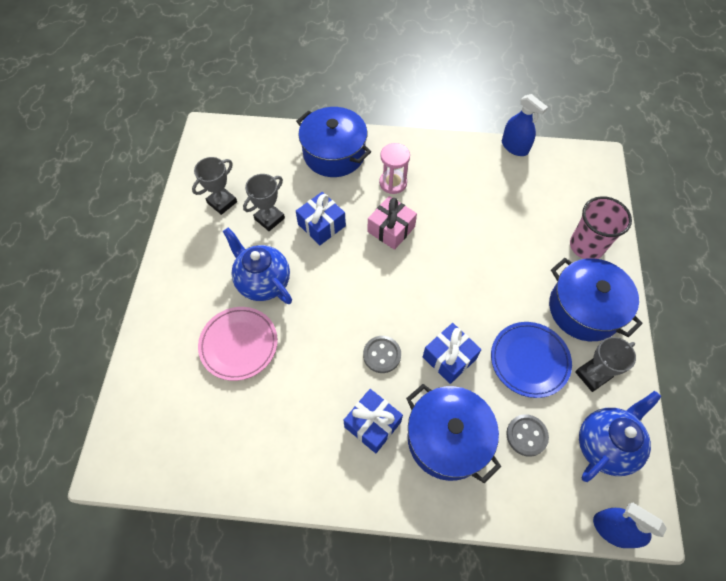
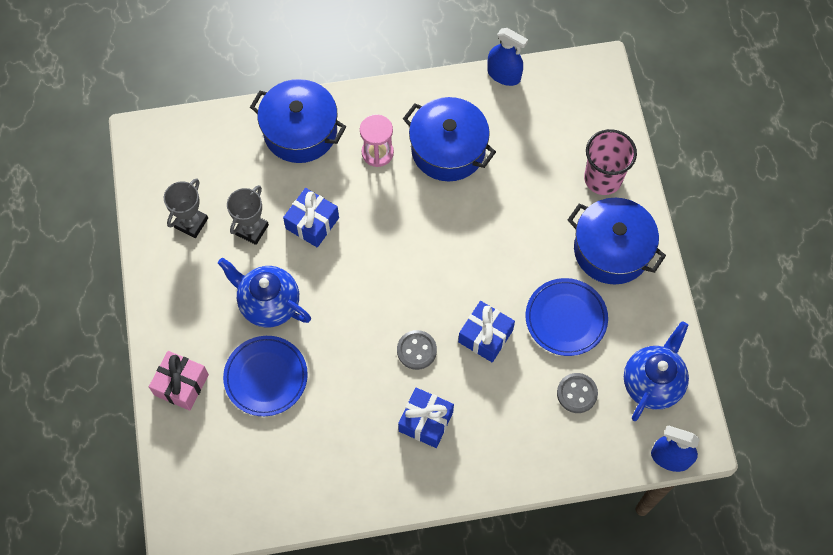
camera: 15 degrees left, 5 degrees up
(239, 344) = (266, 377): pink plate -> blue plate
(391, 229) = (390, 209): pink gift -> pink gift (181, 385)
(447, 439) = (502, 416): blue pot -> blue pot (448, 149)
(592, 375) = (630, 318): grey trophy -> none

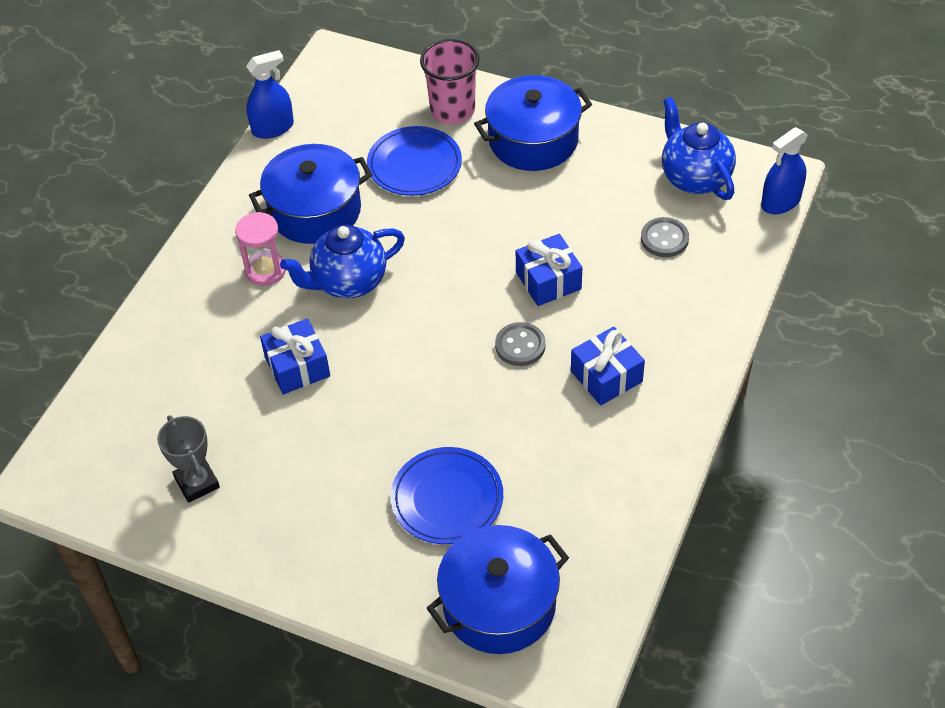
camera: 55 degrees left, 15 degrees down
(181, 385) = (392, 590): pink gift -> none
(251, 229) = (256, 427): grey trophy -> none
(269, 304) = (360, 454): blue teapot -> blue teapot (348, 282)
(300, 131) = (178, 325): blue pot -> blue pot (499, 604)
(566, 318) = (578, 209): blue plate -> blue plate (414, 165)

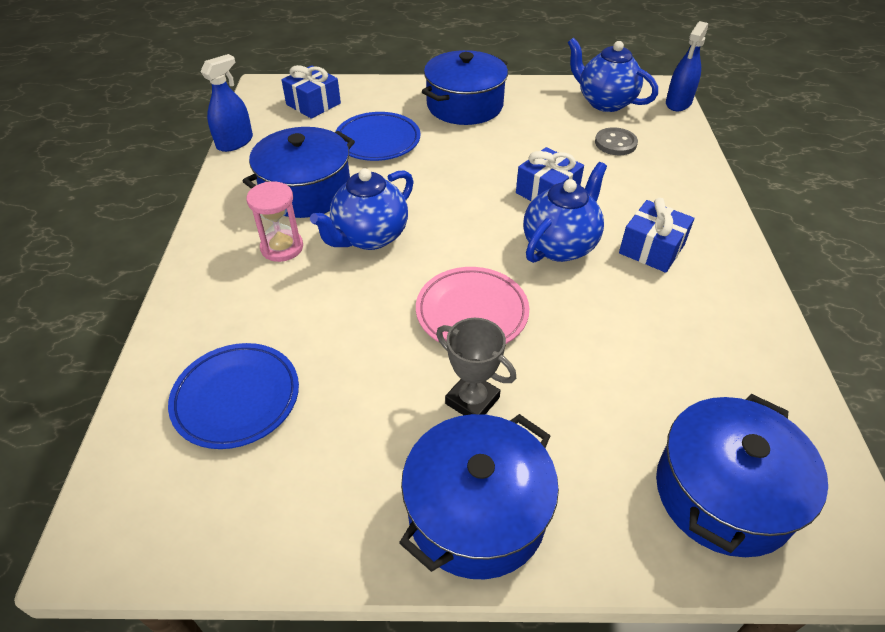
camera: 25 degrees left, 5 degrees down
(197, 482) = (305, 476): grey trophy -> grey trophy (472, 400)
(297, 367) = (359, 321): blue gift -> blue gift (313, 104)
(306, 552) = (477, 512): none -> blue pot
(397, 389) = (472, 312): none -> pink plate
(447, 499) = (591, 400): blue plate -> blue plate (236, 398)
(452, 110) = (386, 100): pink cup -> none
(520, 346) = (560, 245): grey button -> blue teapot

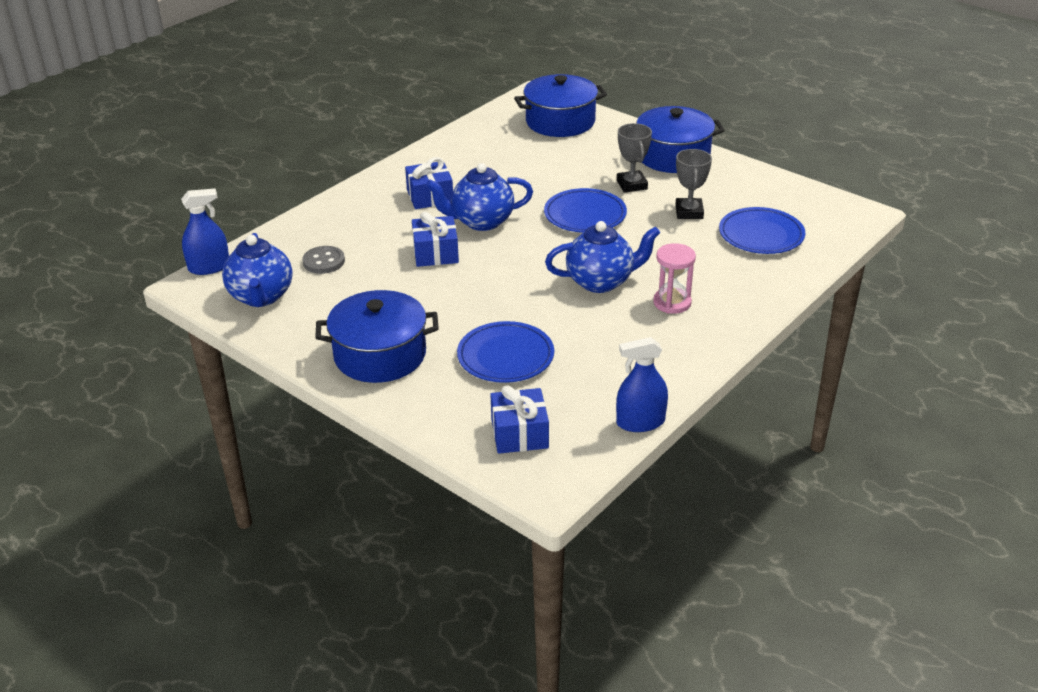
camera: 140 degrees left, 10 degrees down
(306, 191) = (615, 338): blue pot -> none
(357, 389) = (689, 212): none -> grey trophy
(472, 312) = (585, 215): pink plate -> blue plate

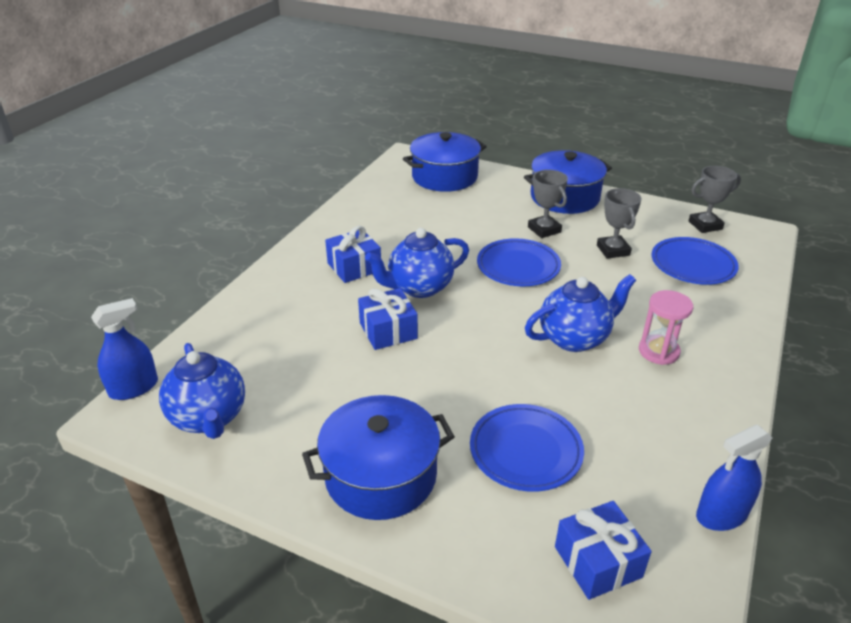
camera: 15 degrees left, 0 degrees up
(324, 261) = (268, 359): grey button -> none
(803, 200) = (705, 225): none -> grey trophy

